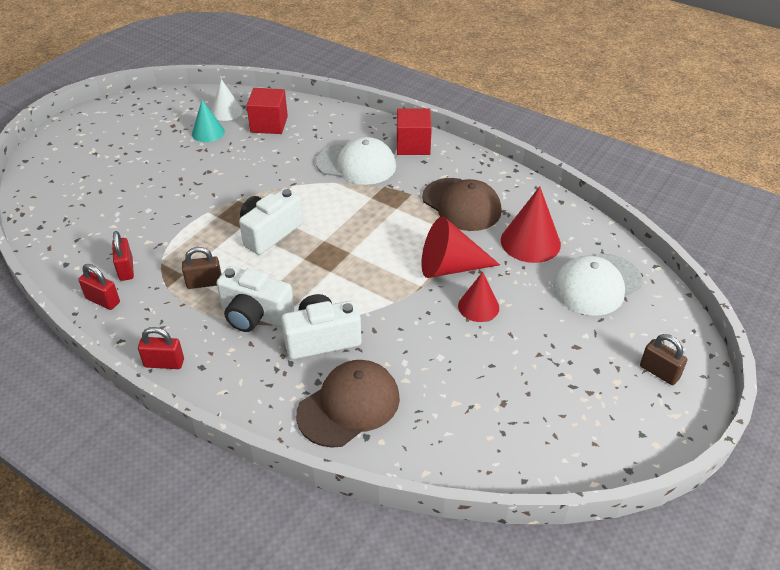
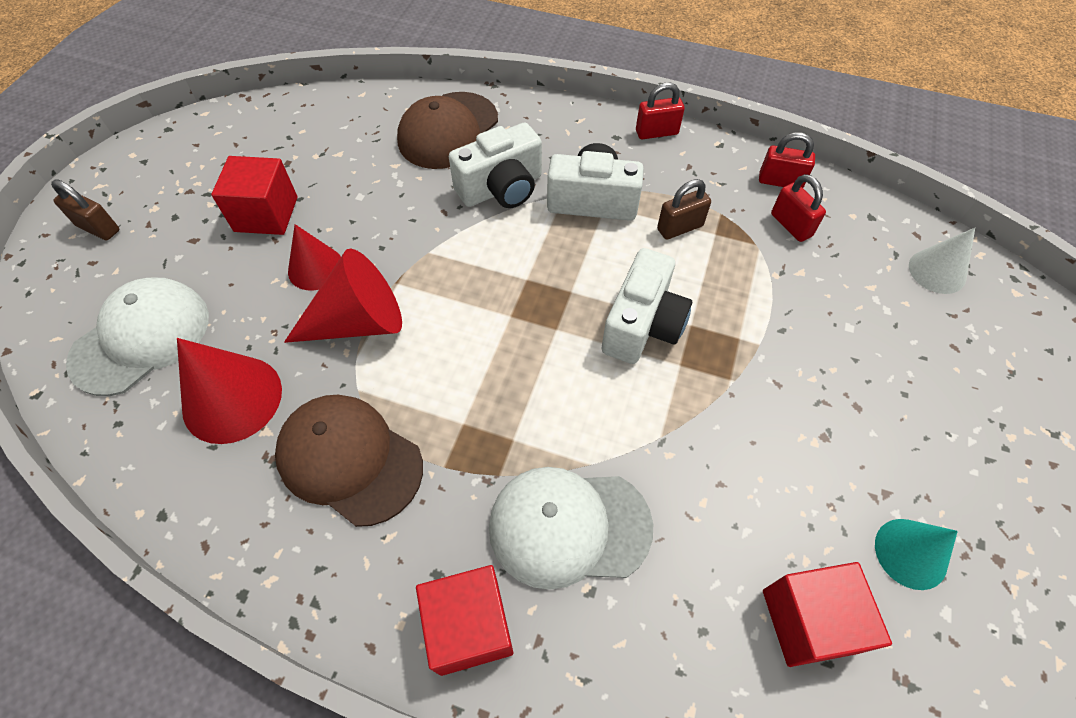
camera: 165 degrees right, 15 degrees up
(226, 111) = (931, 647): white cone -> white cone (937, 271)
(519, 356) = (266, 214): none -> red cube

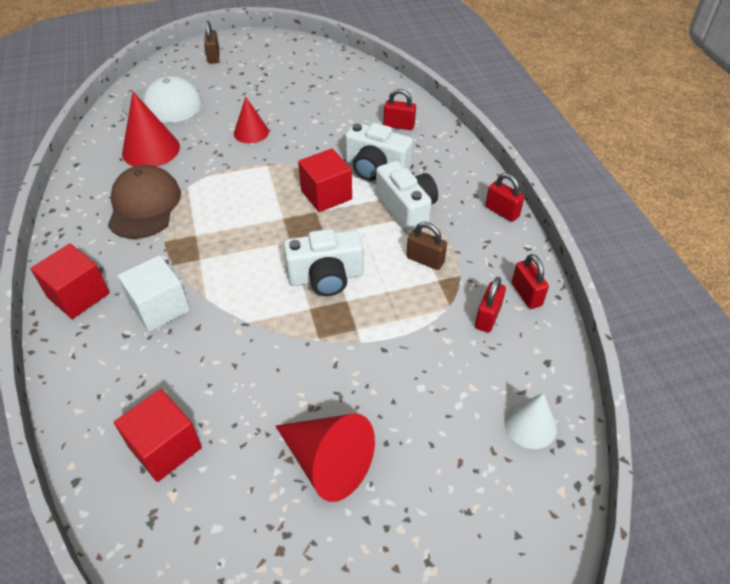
camera: 55 degrees right, 10 degrees down
(266, 214) = (270, 98): red cube -> red cube (326, 195)
(358, 322) = (229, 165): red cone -> red cone (327, 462)
(448, 131) = (399, 125): brown cap -> red padlock
(569, 526) = (160, 307): white cap -> white cube
(911, 553) = (250, 490): turquoise cone -> none

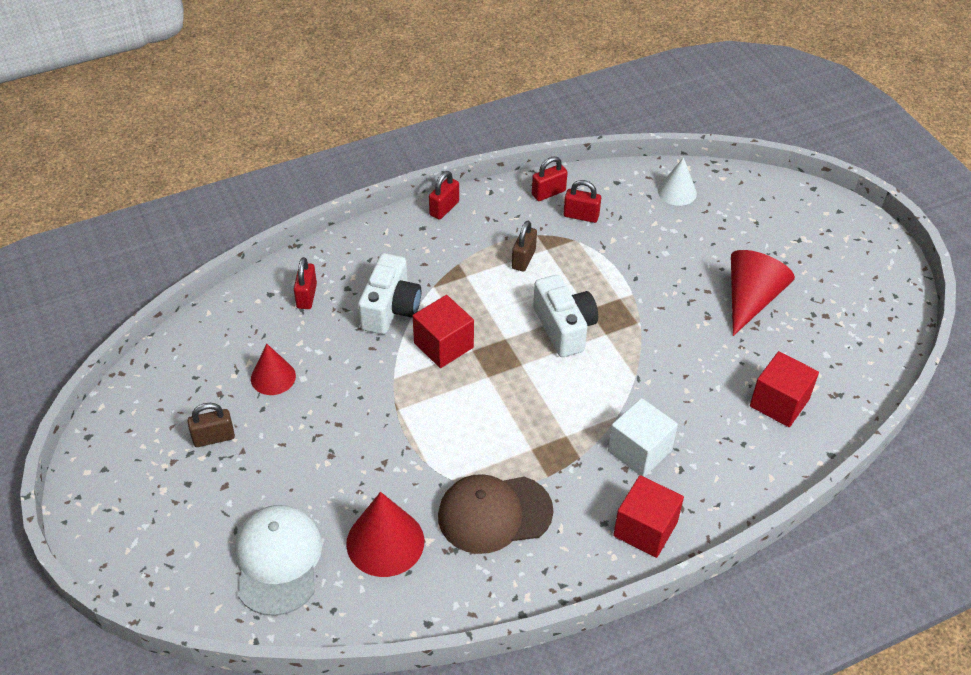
camera: 100 degrees left, 0 degrees up
(214, 57) = (140, 531): brown padlock -> brown padlock (214, 438)
(251, 132) = (335, 439): red cone -> red cone (273, 377)
(406, 210) = (455, 277): white camera -> none

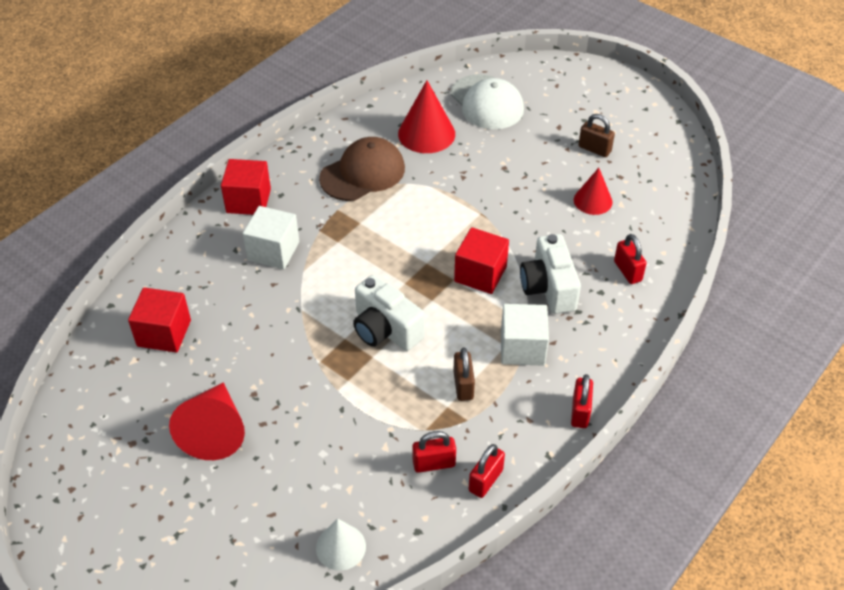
camera: 155 degrees right, 0 degrees up
(214, 438) = (594, 149): brown padlock -> brown padlock turned 75 degrees clockwise
(453, 269) = (522, 348): none -> white cube

